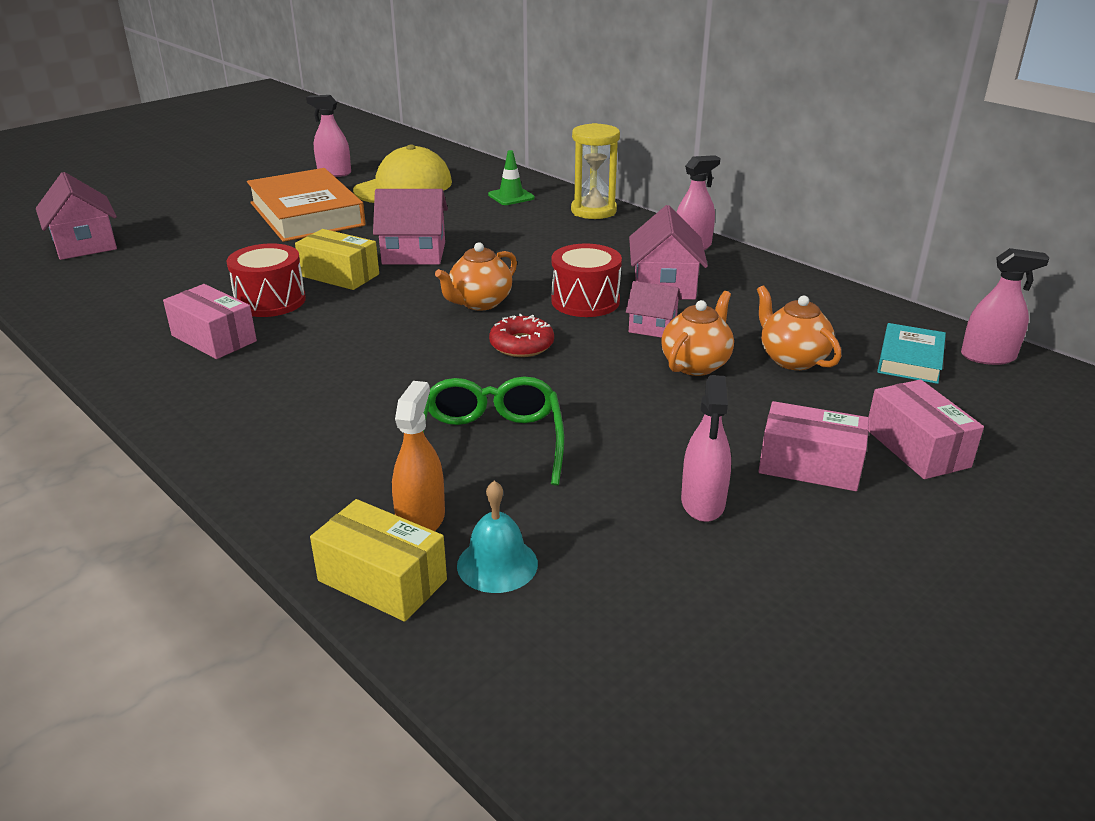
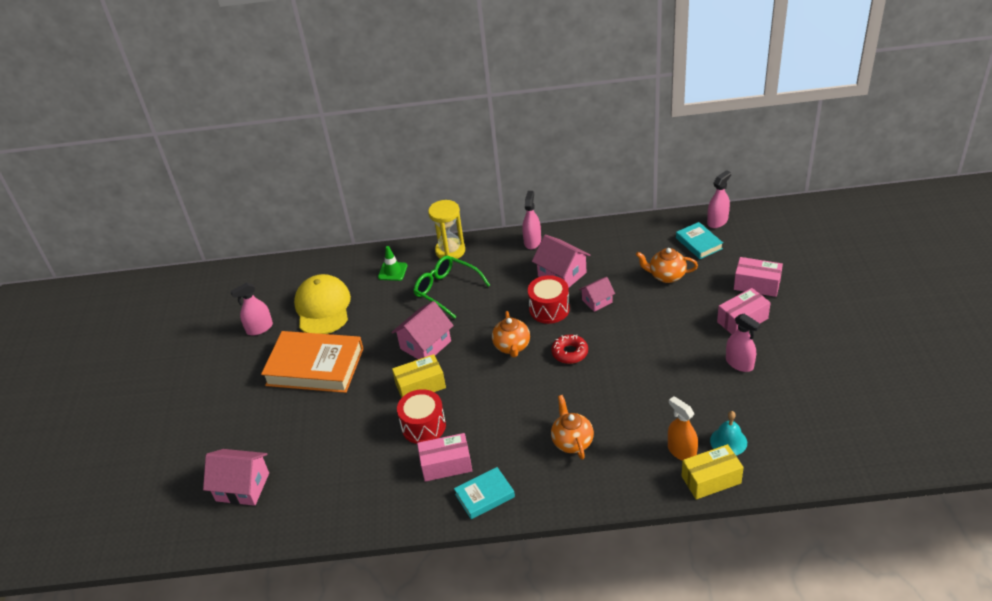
camera: 45 degrees left, 10 degrees up
(176, 384) = (484, 495): none -> turquoise book
(491, 443) = (644, 404): green glasses -> green glasses (446, 290)
(696, 364) = (642, 307): orange teapot -> orange teapot (572, 442)

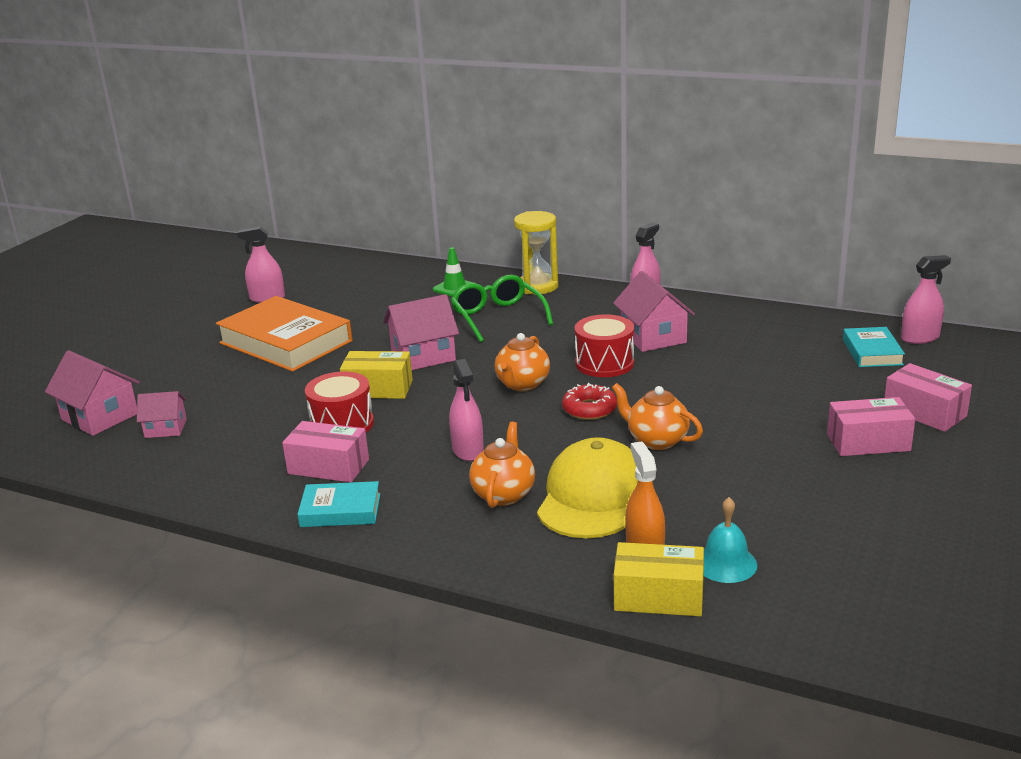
camera: 25 degrees right, 15 degrees down
(323, 308) = (348, 298): yellow cap -> yellow cap (593, 496)
(597, 301) = (674, 371): pink house -> pink house (165, 428)
(666, 276) = (794, 371): orange teapot -> orange teapot (656, 440)
(739, 363) = (822, 485): pink spray bottle -> pink spray bottle (468, 450)

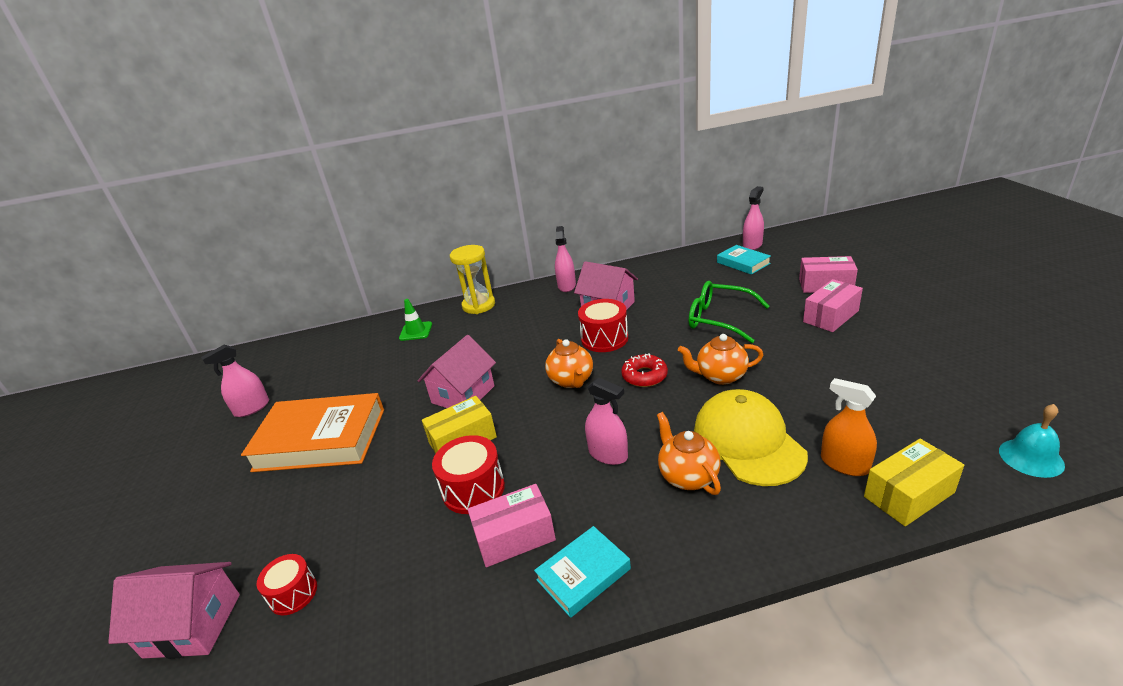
camera: 35 degrees left, 5 degrees up
(165, 428) = (293, 593): pink house -> red drum
(498, 317) = (480, 339): green glasses -> green glasses (719, 319)
(725, 563) = (899, 441): turquoise bell -> turquoise bell (1031, 457)

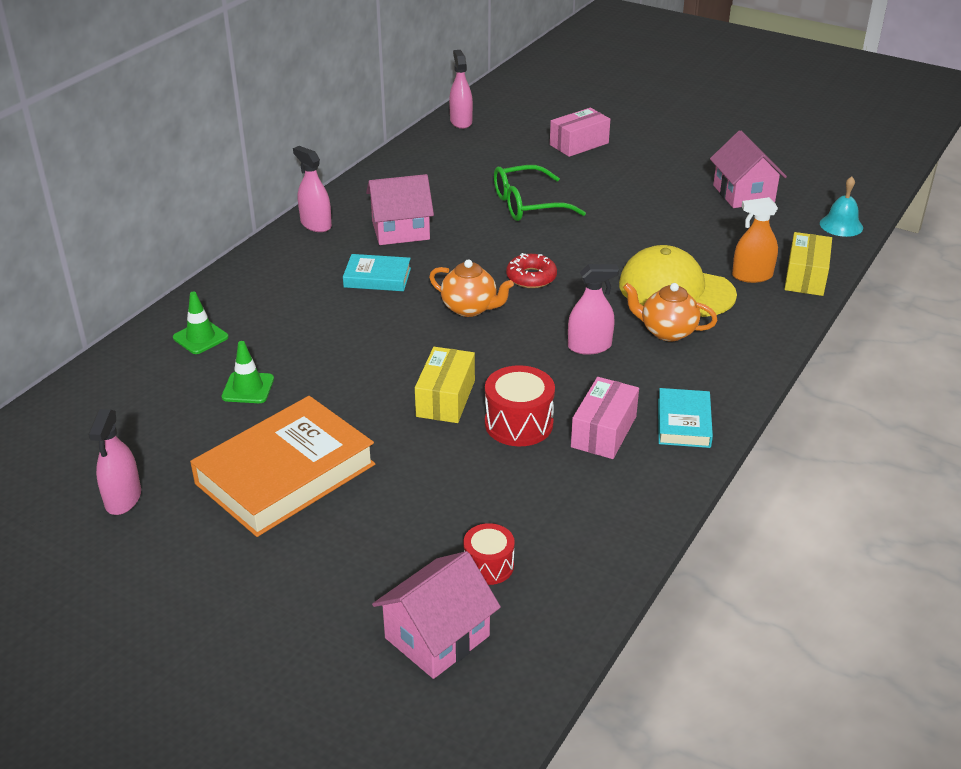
camera: 50 degrees left, 5 degrees up
(388, 373) = (248, 388): none -> green traffic cone
(463, 394) = (378, 366): pink house -> pink house (743, 194)
(479, 305) = (236, 282): yellow hourglass -> none
(604, 338) = (444, 261): red drum -> none
(720, 376) = (594, 252): orange teapot -> none
(743, 263) = (477, 143): turquoise book -> turquoise book (377, 277)
(831, 316) = (616, 171): pink box -> none

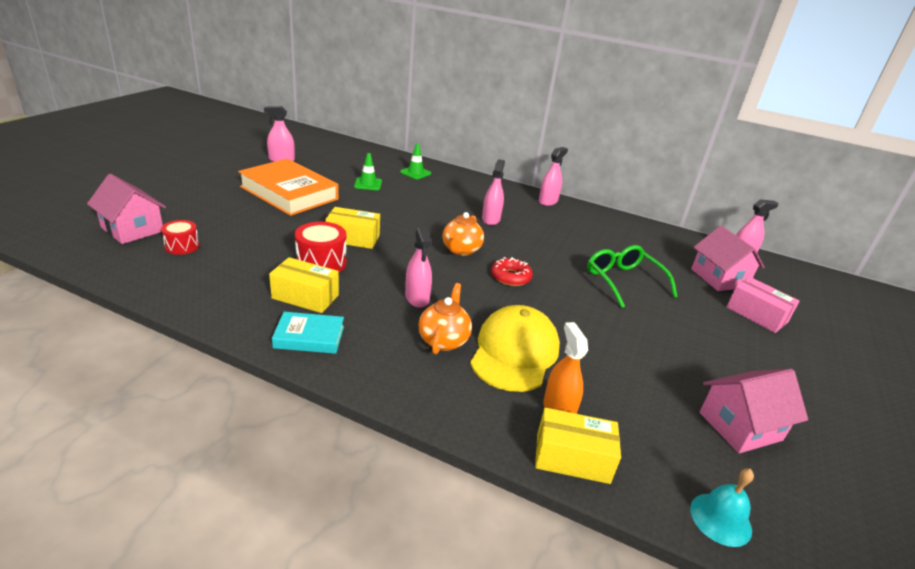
camera: 80 degrees right, 5 degrees down
(377, 277) = (491, 219): turquoise book -> pink spray bottle
(400, 230) = (555, 228): pink house -> pink house (719, 278)
(604, 432) = (305, 297): pink box -> yellow box

